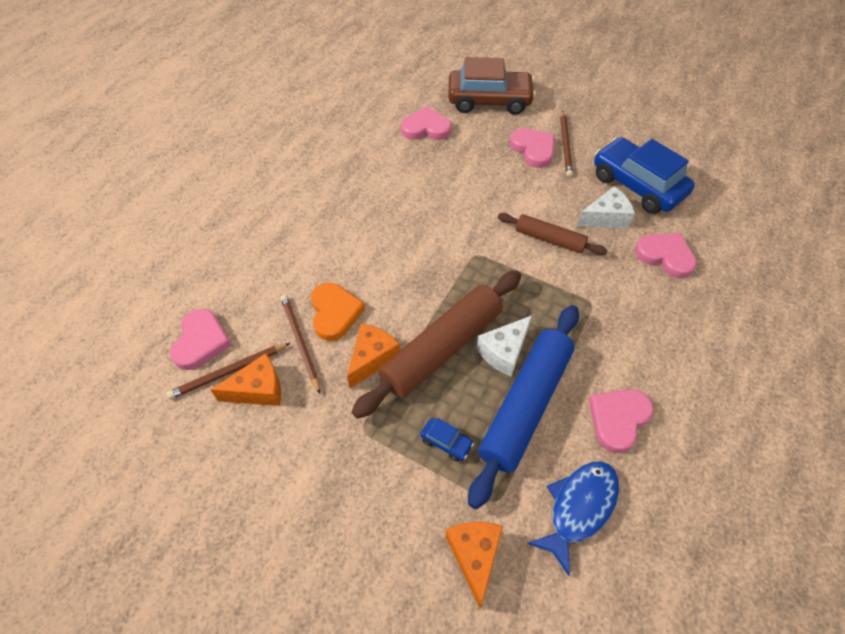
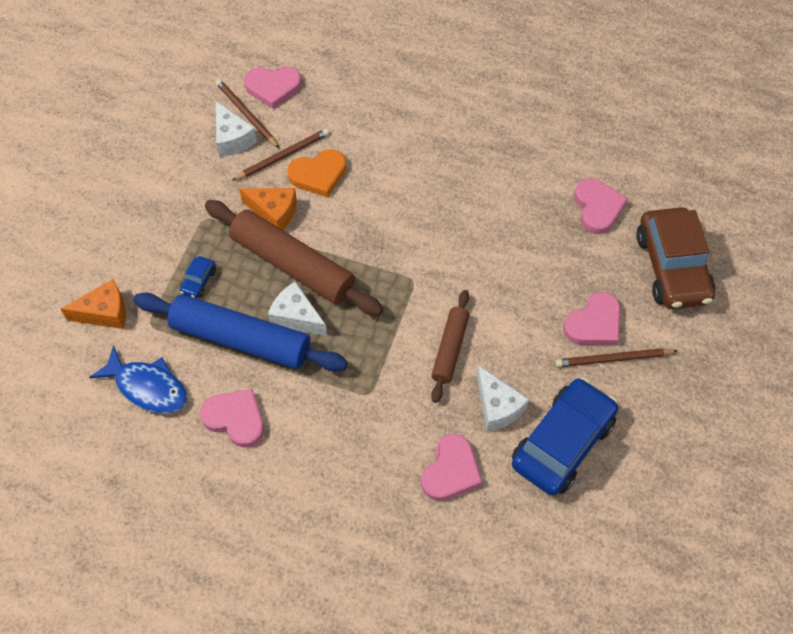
camera: 80 degrees right, 5 degrees up
(258, 390) = (232, 139): orange cheese -> white cheese

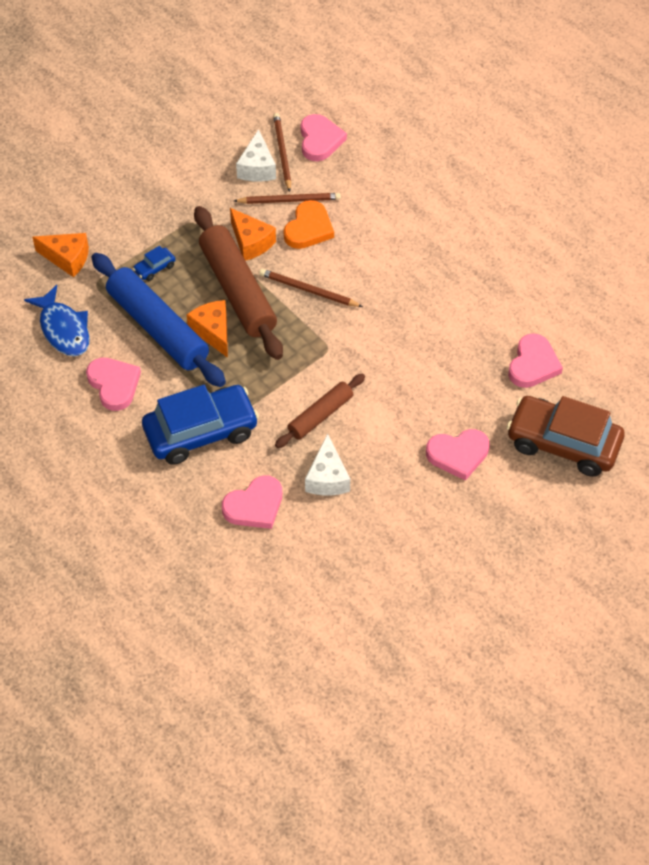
camera: 30 degrees right, 5 degrees down
(273, 87) = (320, 140): pink heart -> pink heart turned 120 degrees counterclockwise
(296, 317) = (213, 332): white cheese -> orange cheese
(318, 175) = (308, 228): orange heart -> orange heart turned 75 degrees counterclockwise
(562, 443) = (361, 531): blue car -> blue car (201, 432)
(613, 359) = (453, 490): brown pencil -> brown pencil (308, 290)
(672, 267) = (563, 443): brown car -> brown car turned 90 degrees clockwise

